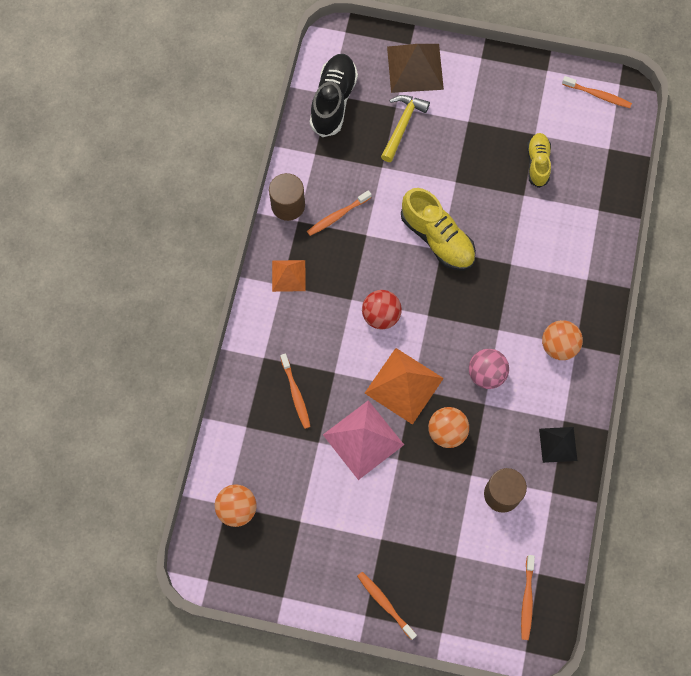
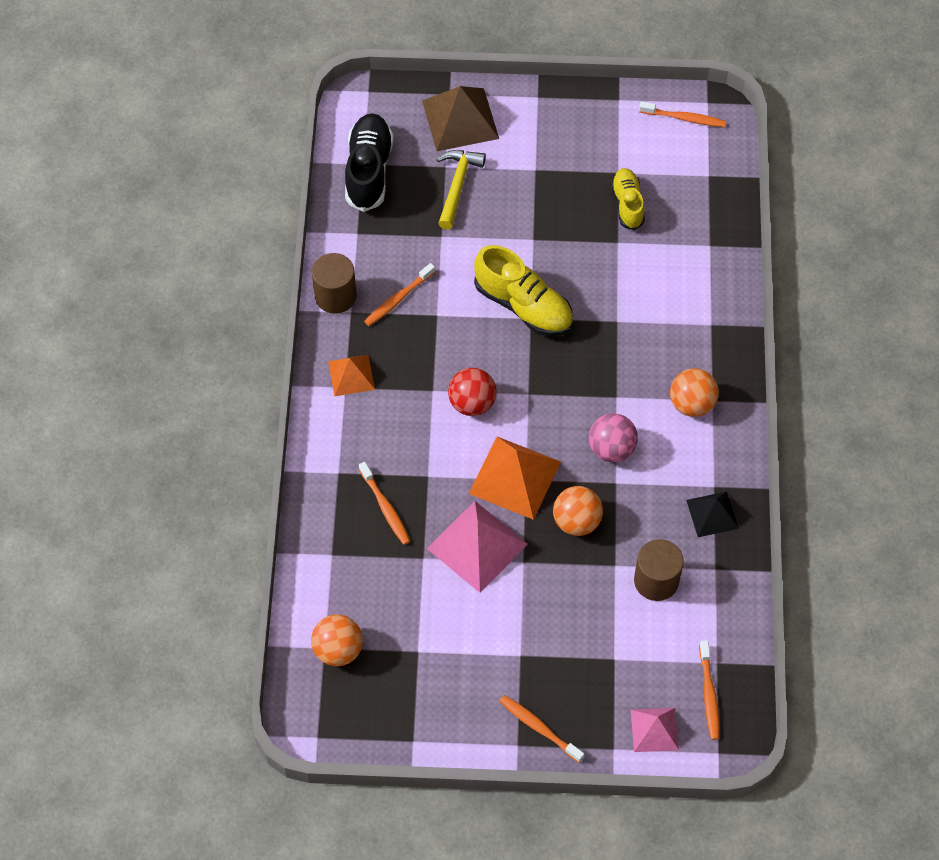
camera: 10 degrees left, 10 degrees down
(477, 622) = (654, 729): none -> pink pyramid

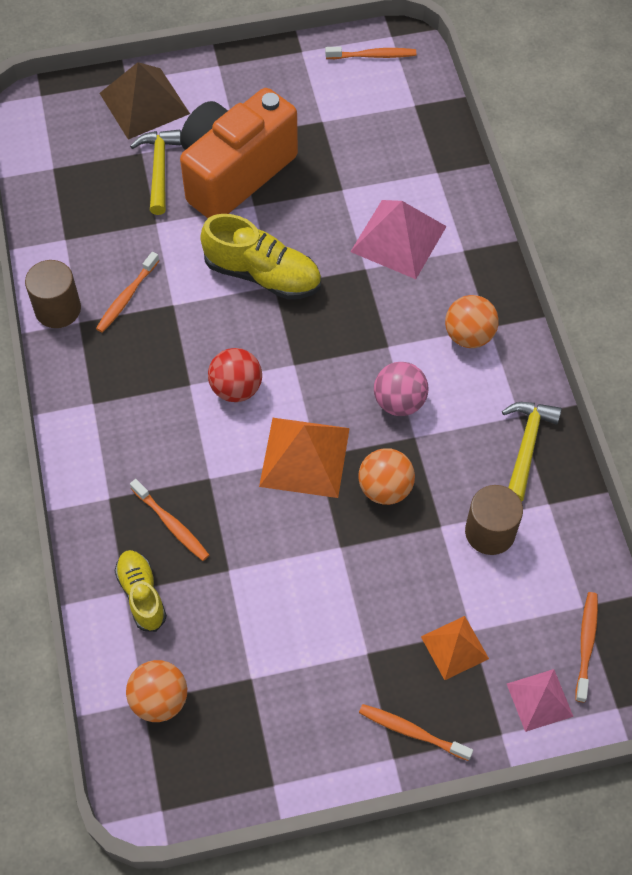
camera: 15 degrees left, 0 degrees up
(351, 375) = (96, 389): orange pyramid -> orange pyramid (455, 647)
(369, 171) = (61, 174): black shoe -> none
(477, 546) = (284, 542): pink pyramid -> pink pyramid (398, 239)
(524, 205) = (234, 173): none -> orange camera
(627, 204) = (341, 150): yellow shoe -> yellow shoe (142, 594)
(709, 694) = (586, 644): orange toothbrush -> orange toothbrush turned 150 degrees counterclockwise
(712, 514) = (526, 445): black pyramid -> yellow hammer

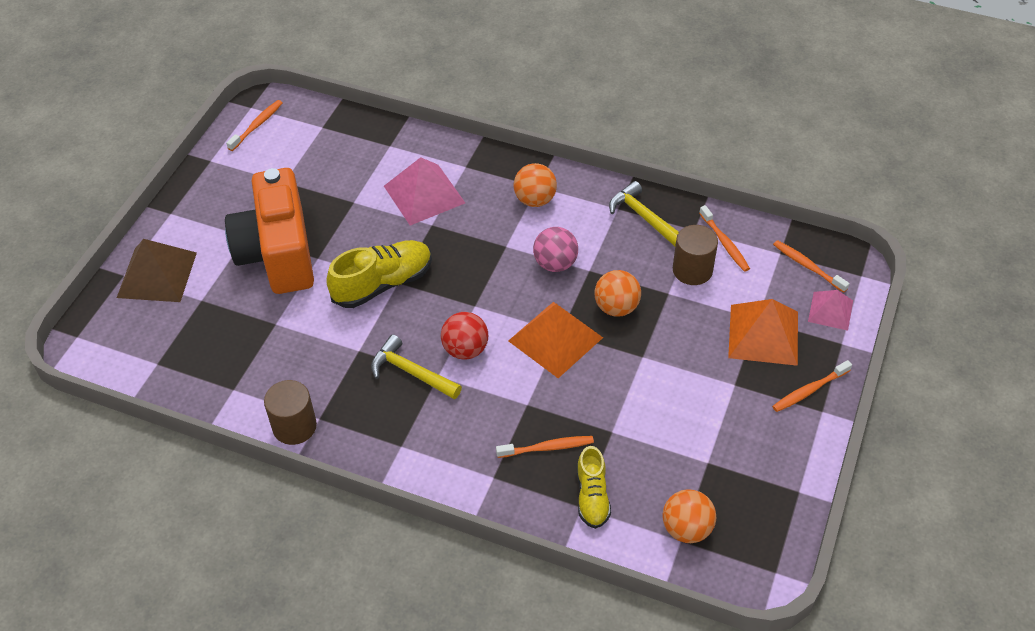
camera: 55 degrees left, 10 degrees down
(126, 297) = (325, 376): orange toothbrush -> orange toothbrush (725, 243)
(142, 594) = (592, 496): yellow shoe -> yellow shoe turned 105 degrees counterclockwise
(159, 169) = (228, 297): yellow hammer -> yellow hammer (411, 372)
(455, 647) = (763, 334): orange pyramid -> orange pyramid, size x1.68

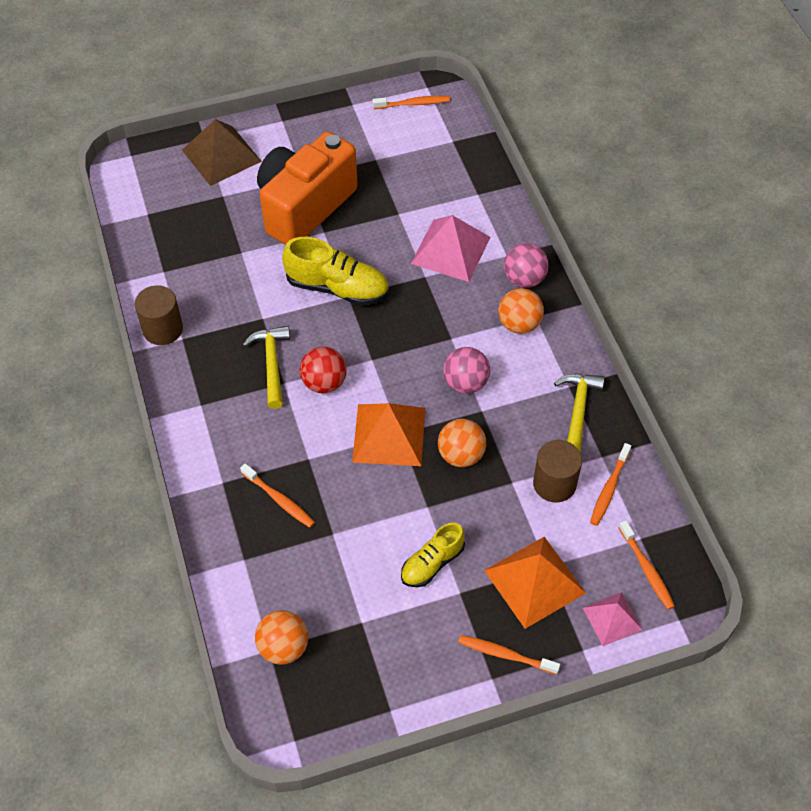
camera: 50 degrees right, 5 degrees up
(498, 171) = (524, 279): none -> pink ball
(592, 496) = (259, 560): yellow shoe -> yellow shoe (432, 563)
(807, 266) = (646, 569): orange toothbrush -> orange toothbrush turned 150 degrees clockwise

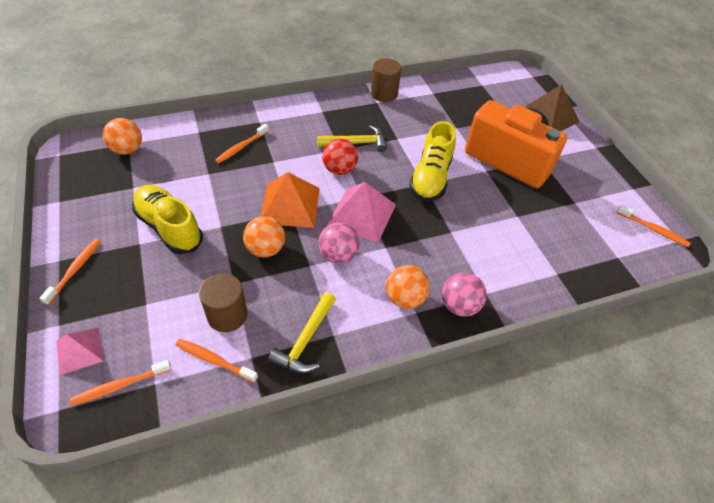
camera: 85 degrees right, 5 degrees down
(413, 104) = (653, 229): orange toothbrush -> orange toothbrush turned 45 degrees counterclockwise
(432, 563) = (169, 227): yellow shoe -> yellow shoe, size x1.60
(450, 250) = (484, 250): pink pyramid -> pink pyramid (361, 214)
(535, 581) = (134, 294): orange pyramid -> none
(578, 410) = (305, 340): yellow hammer -> yellow hammer turned 105 degrees clockwise

